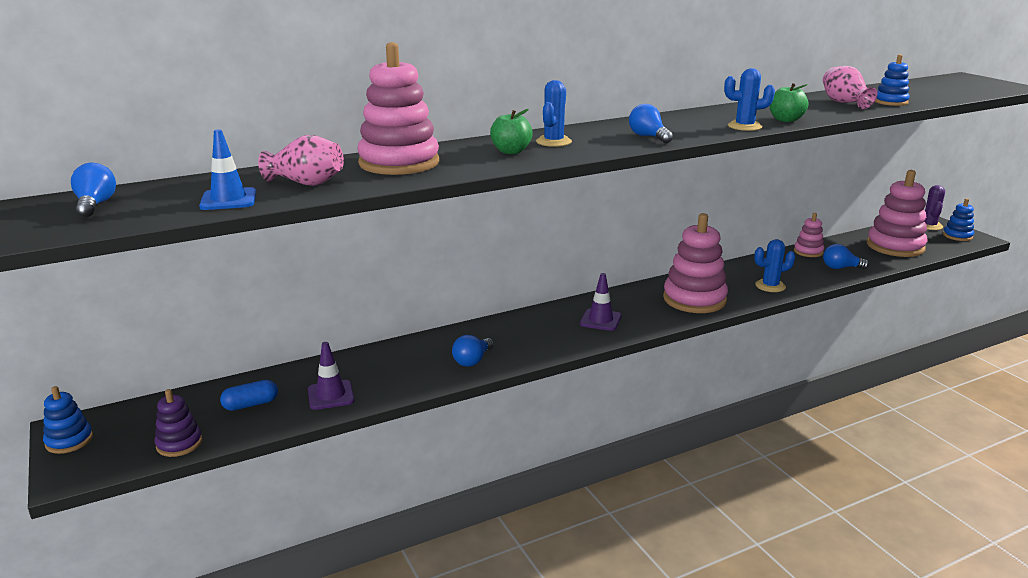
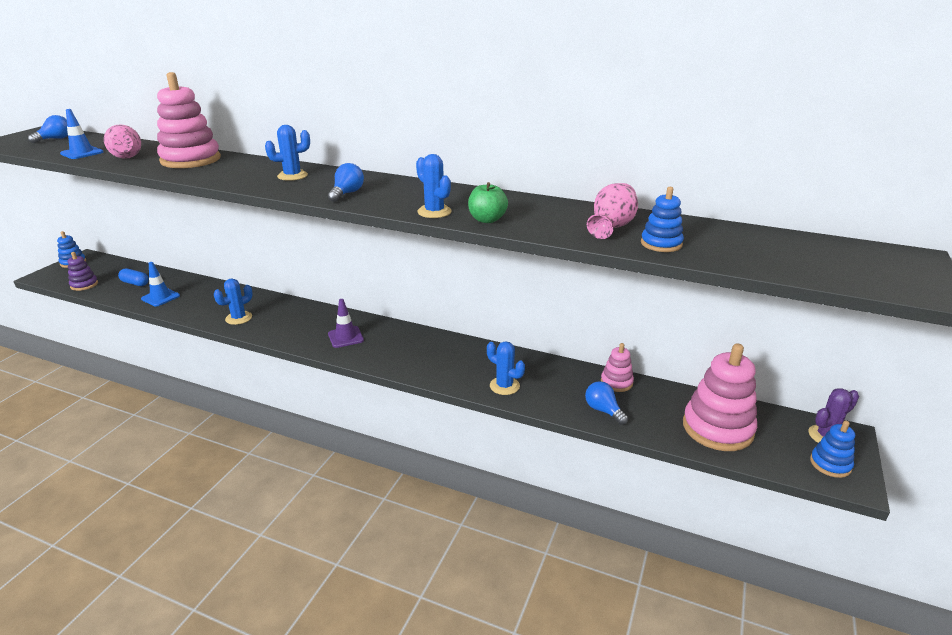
camera: 50 degrees right, 5 degrees up
(331, 395) = (160, 297): purple traffic cone -> blue traffic cone
(472, 361) = (239, 318): blue light bulb -> blue cactus
(511, 151) = (251, 173): green apple -> none
(694, 299) = (429, 360): pink stacking toy -> none

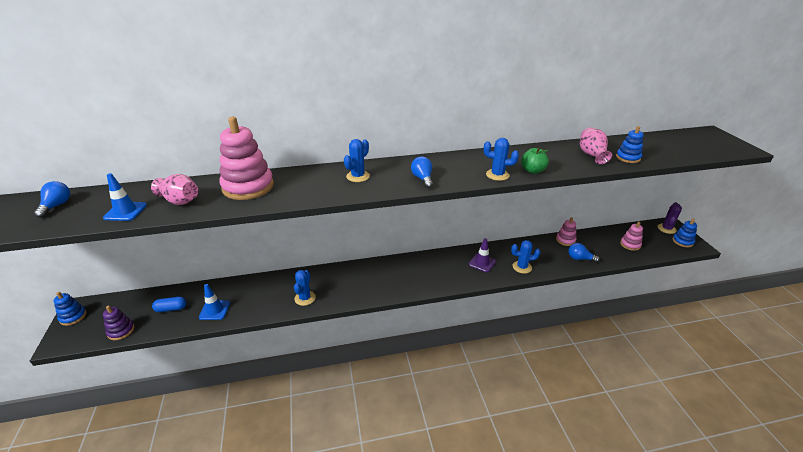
camera: 35 degrees left, 5 degrees up
(345, 337) = (397, 278): purple traffic cone -> purple traffic cone (482, 263)
(717, 428) = (630, 244): pink stacking toy -> pink stacking toy, size x0.52

